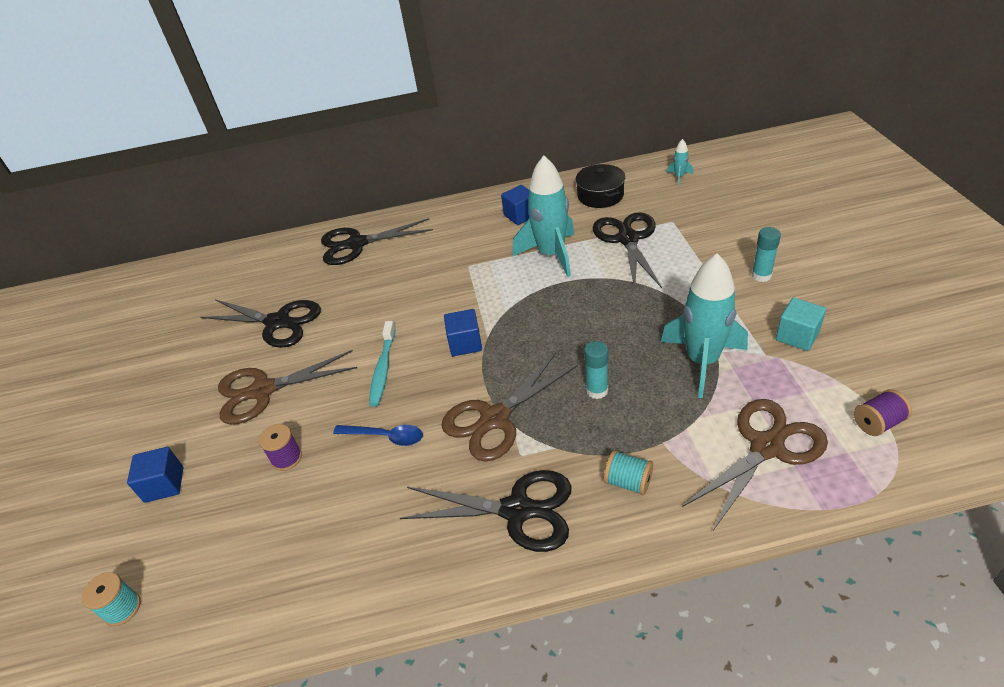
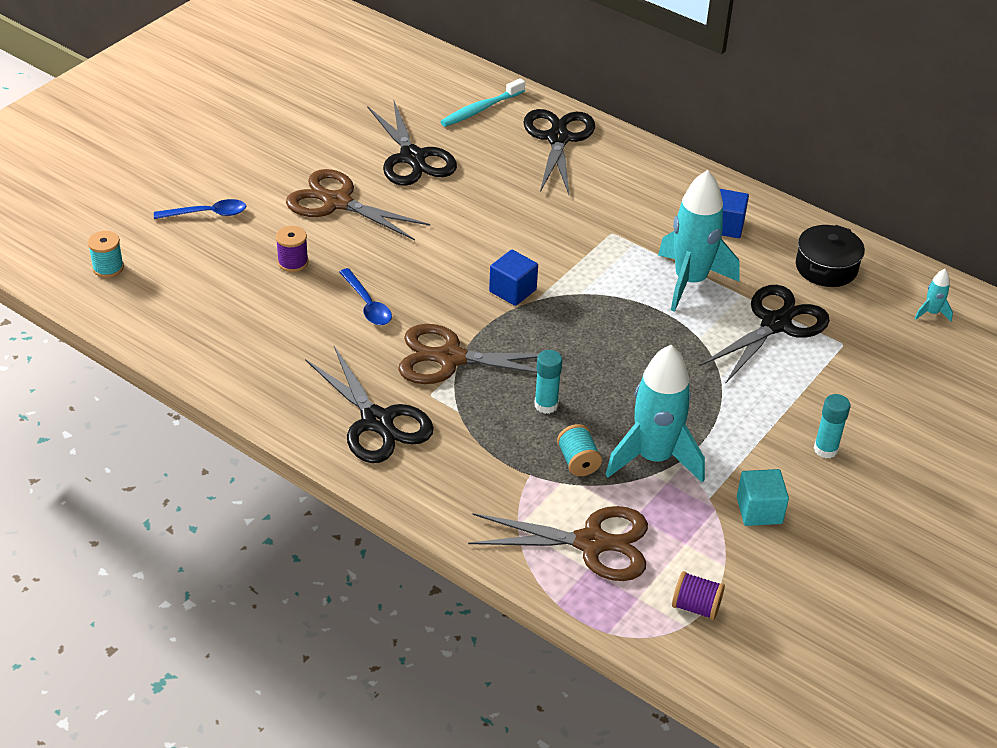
camera: 40 degrees right, 0 degrees up
(164, 484) = (207, 214): blue cube -> blue spoon
(357, 244) = (558, 139): black scissors -> black scissors turned 60 degrees clockwise
(383, 368) = (432, 257): turquoise toothbrush -> turquoise toothbrush (481, 109)
(628, 482) = (467, 473): turquoise spool -> turquoise spool (578, 461)

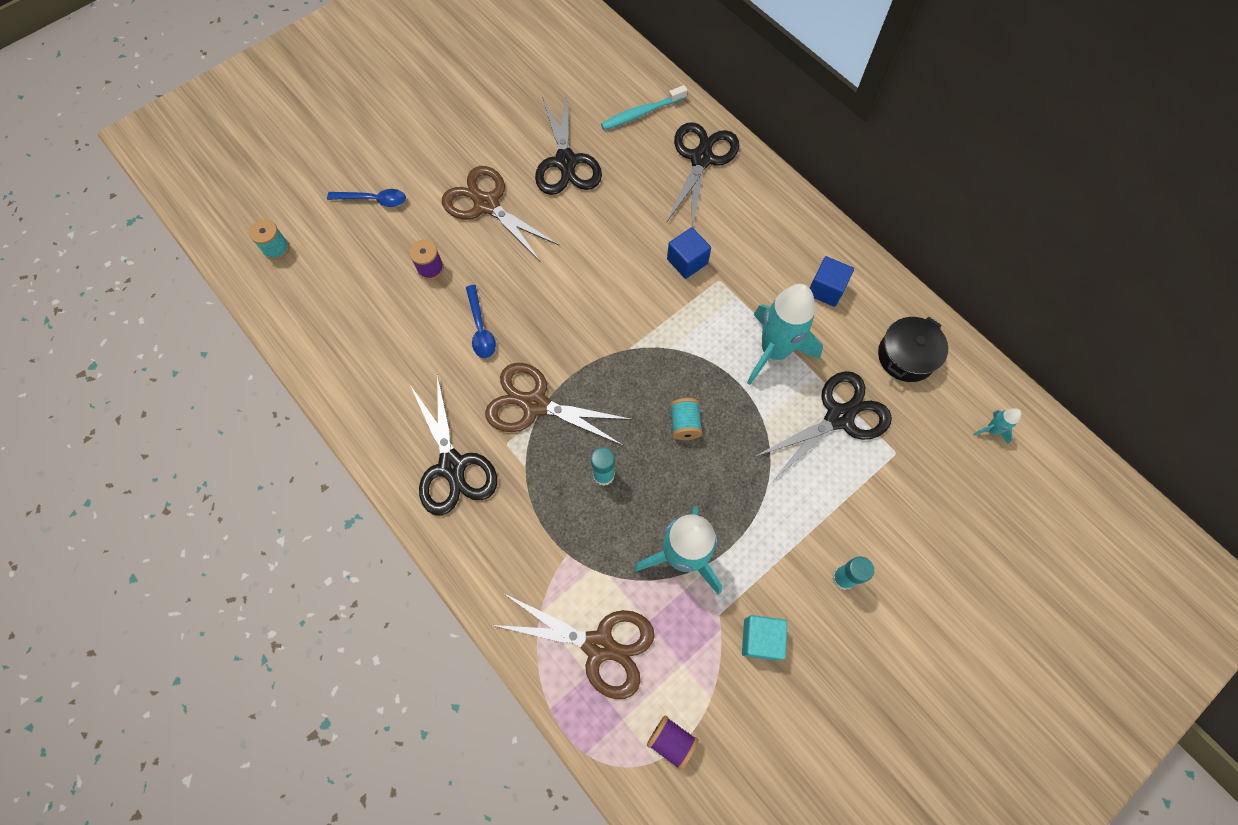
camera: 15 degrees right, 25 degrees up
(512, 290) = (611, 334): blue cube -> blue cube (687, 261)
(578, 461) = (613, 547): turquoise spool -> turquoise spool (684, 424)

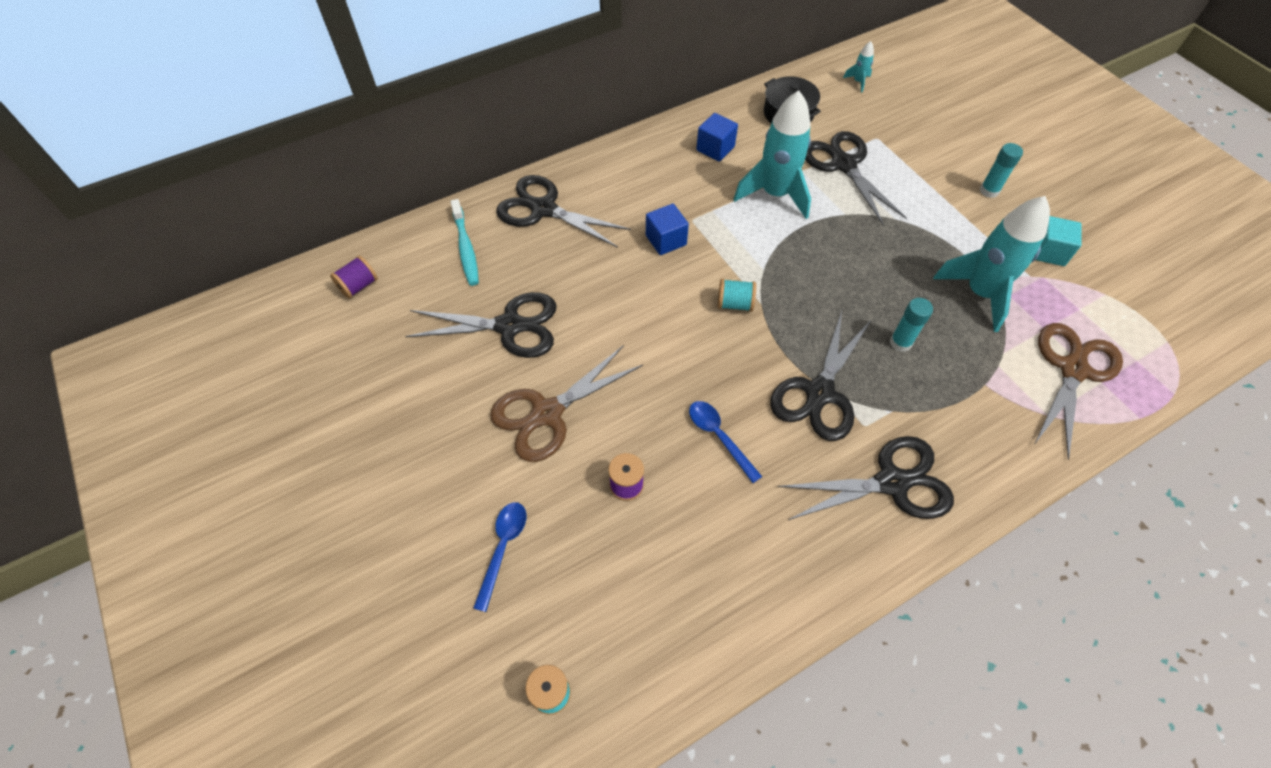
camera: 80 degrees left, 10 degrees down
(480, 328) = (719, 437): blue spoon -> blue spoon turned 120 degrees counterclockwise
(535, 404) = (819, 393): brown scissors -> black scissors
(671, 741) = (1148, 327): purple spool -> purple spool (359, 286)
(684, 424) = (846, 271): turquoise spool -> turquoise spool (734, 304)

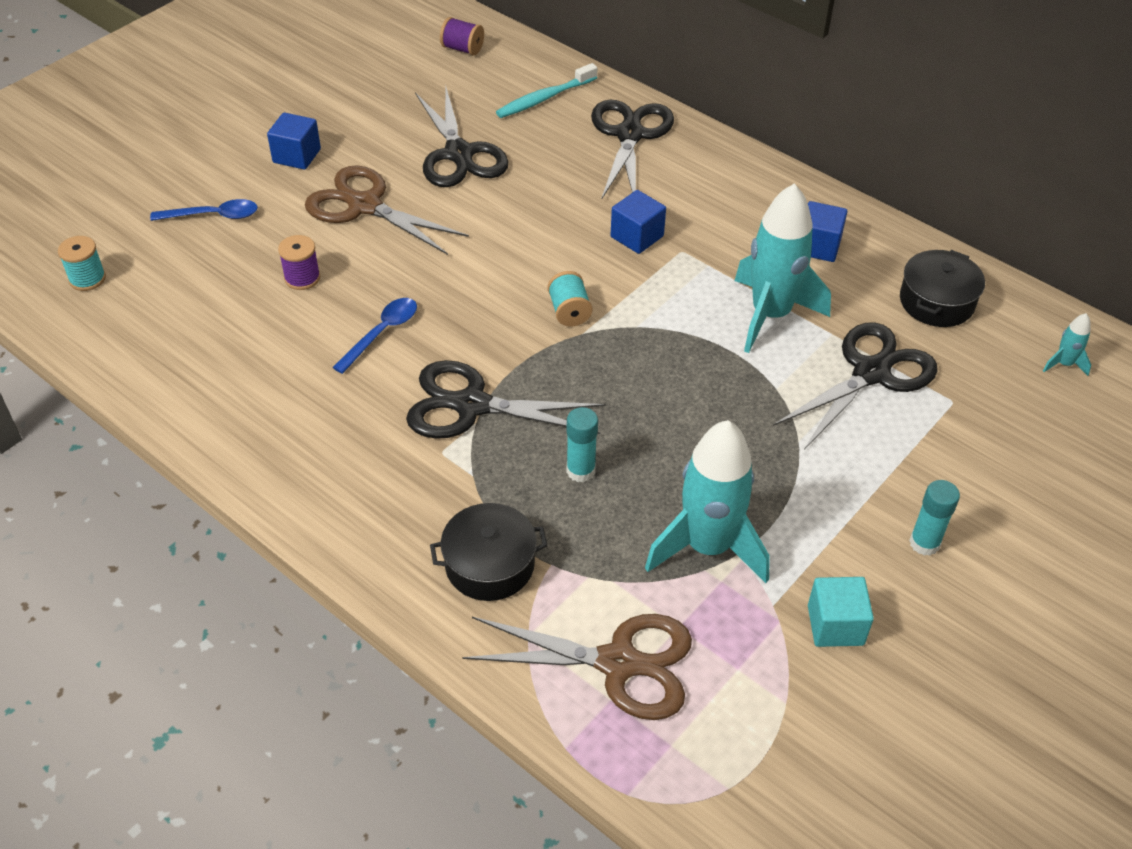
camera: 70 degrees right, 10 degrees down
(446, 455) = (297, 156): none -> blue cube
(891, 482) = (372, 486): black scissors -> none
(981, 422) = (490, 565): none -> black pot

